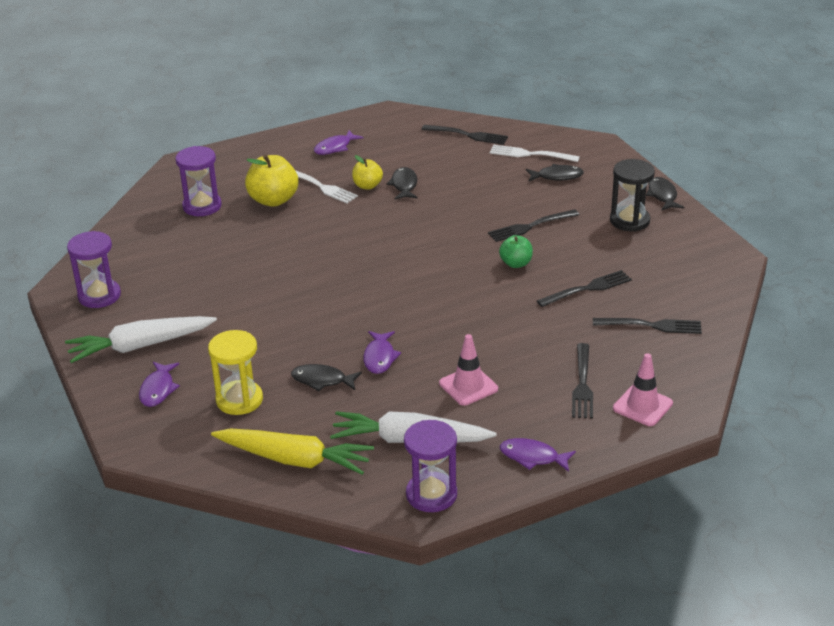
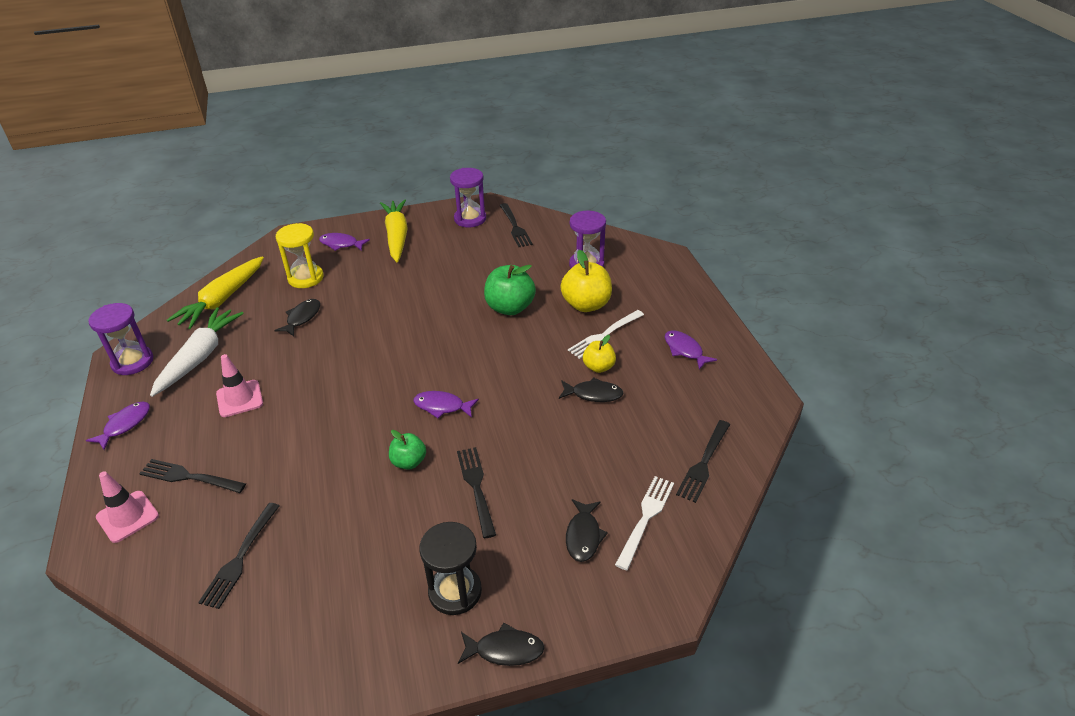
camera: 100 degrees right, 5 degrees up
(140, 346) = (397, 236): white carrot -> yellow carrot
(284, 243) = (510, 308): none -> green apple
(380, 357) = (311, 350): purple fish -> purple fish (442, 406)
(587, 289) = (335, 515): black fork -> black fork (515, 227)

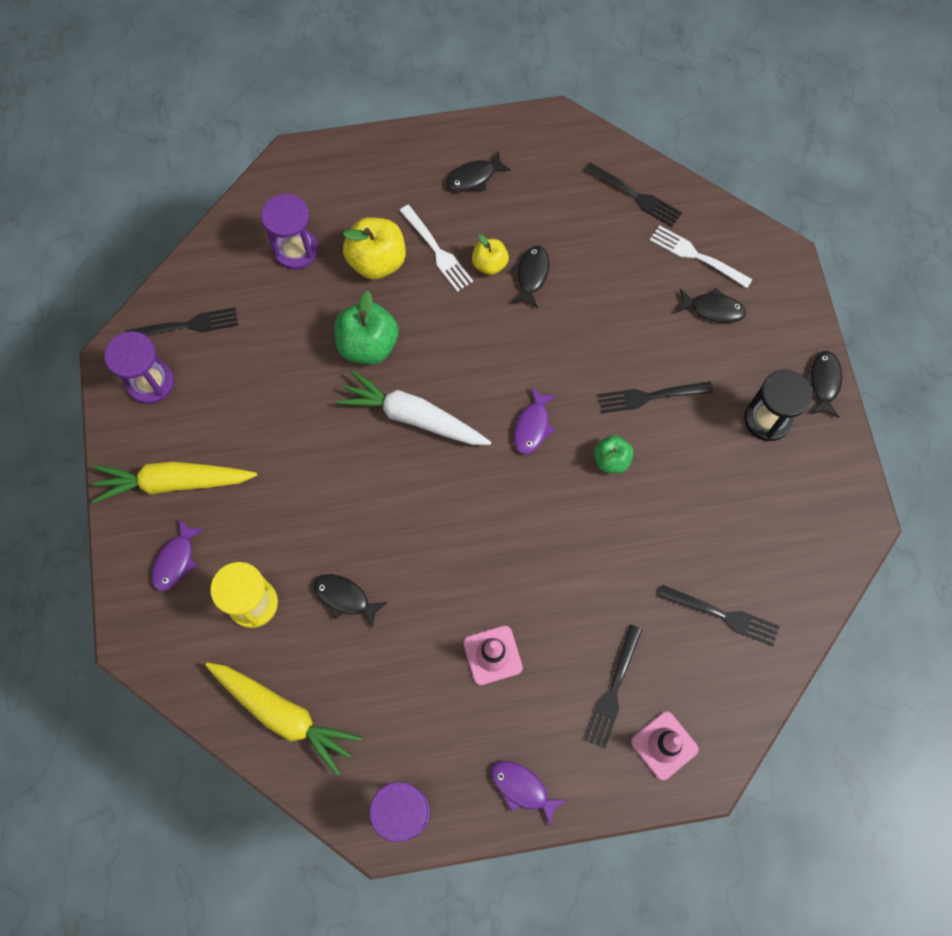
camera: 85 degrees left, 30 degrees up
(200, 357) = (406, 721): white carrot -> white carrot (413, 417)
(684, 350) = (474, 178): purple fish -> black fish

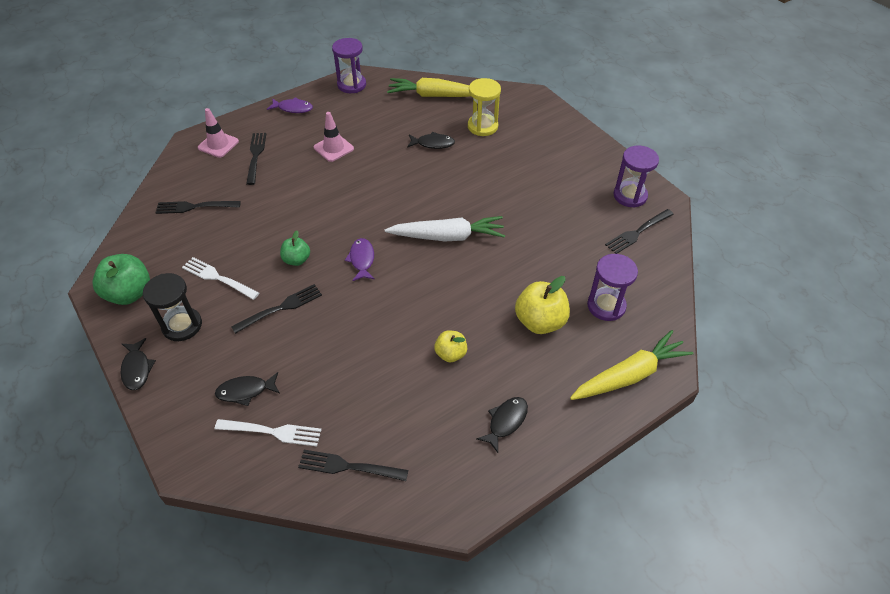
camera: 155 degrees right, 20 degrees down
(174, 482) = (570, 157): yellow carrot -> yellow carrot (629, 375)
(176, 560) = (539, 128): purple fish -> none
(368, 345) = (507, 265): green apple -> green apple (129, 293)
(437, 251) = (499, 348): white fork -> white fork (218, 278)
(531, 275) = (412, 359): black fish -> none

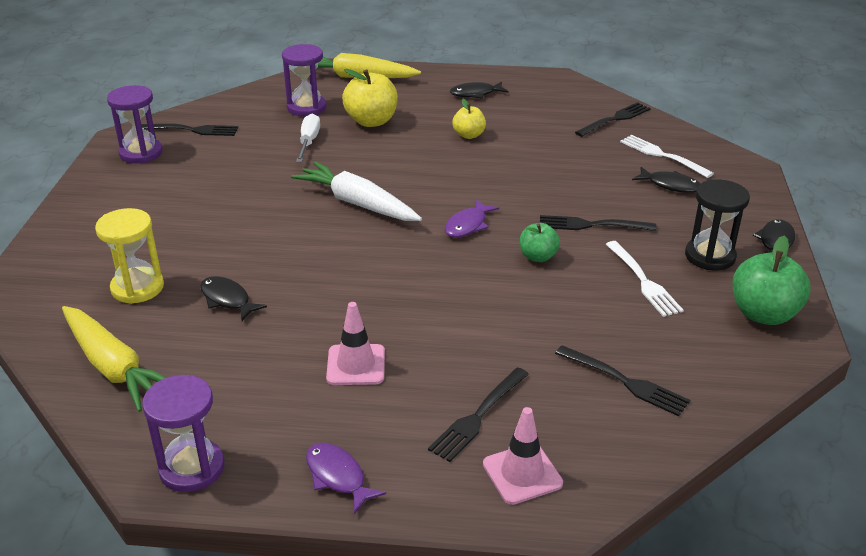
camera: 140 degrees left, 15 degrees down
(348, 466) = (615, 119): black fork -> black fork turned 90 degrees counterclockwise
(550, 270) = (308, 142): none -> white screwdriver

